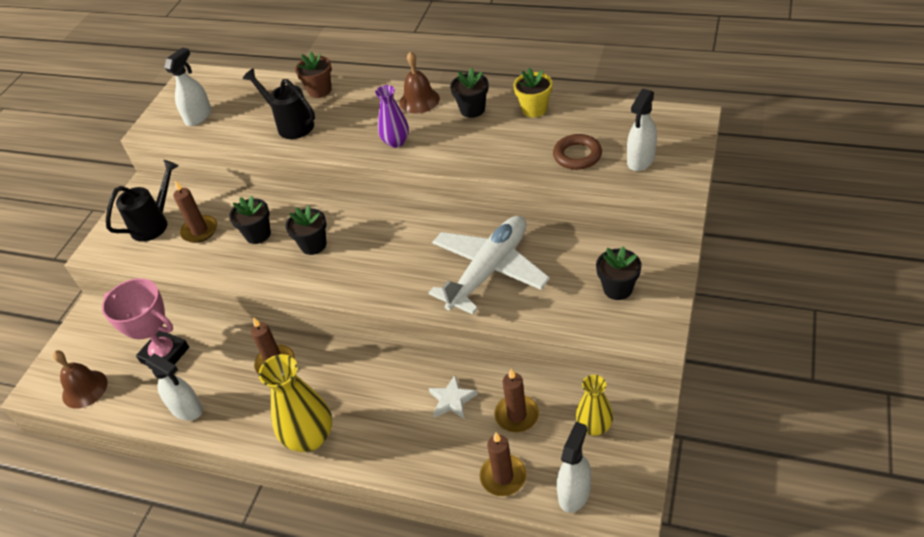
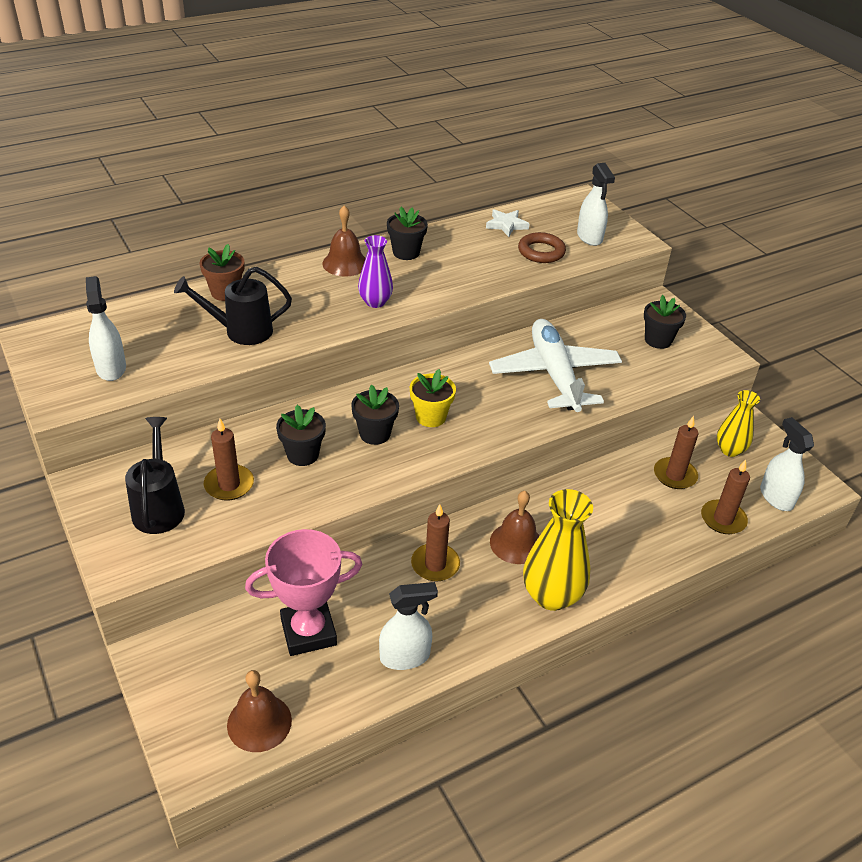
camera: 55 degrees left, 5 degrees down
(338, 384) = (516, 543): none -> brown bell
(452, 400) = (618, 495): white star -> white star (506, 225)
(534, 109) = (458, 233): yellow flower pot -> yellow flower pot (431, 417)

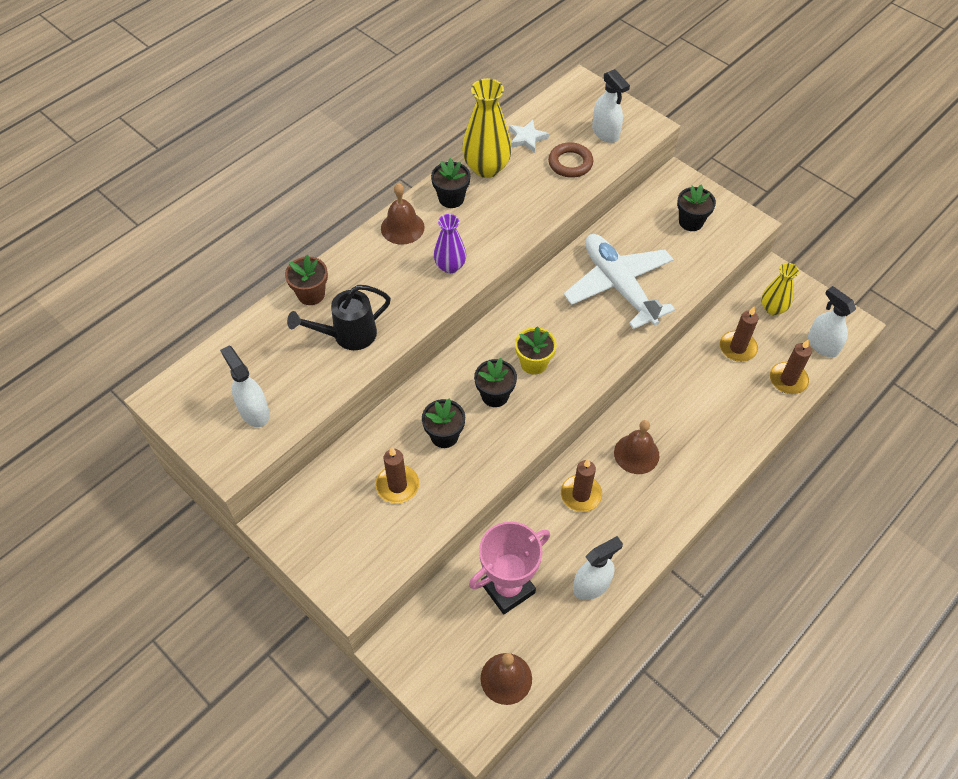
camera: 15 degrees left, 15 degrees up
(159, 507) = (350, 526): black watering can -> none
(551, 596) = (681, 494): yellow vase -> yellow vase (486, 168)

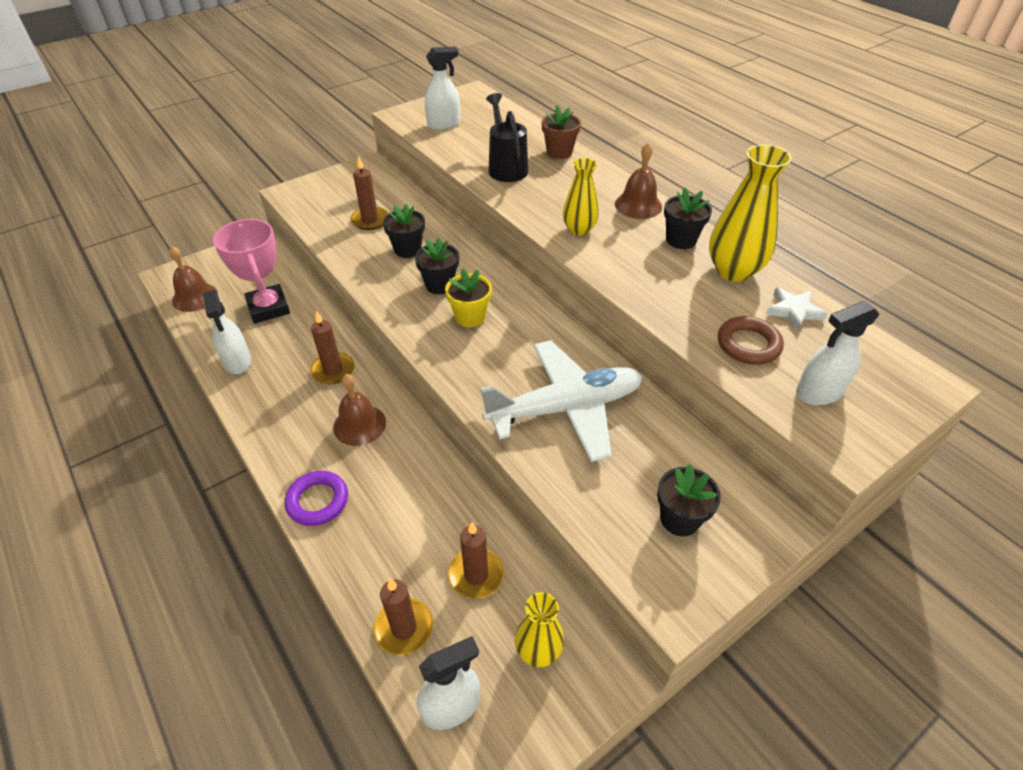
camera: 100 degrees right, 10 degrees down
(450, 266) = (579, 230): purple vase -> yellow vase
(717, 460) = (317, 501): none -> purple ring

